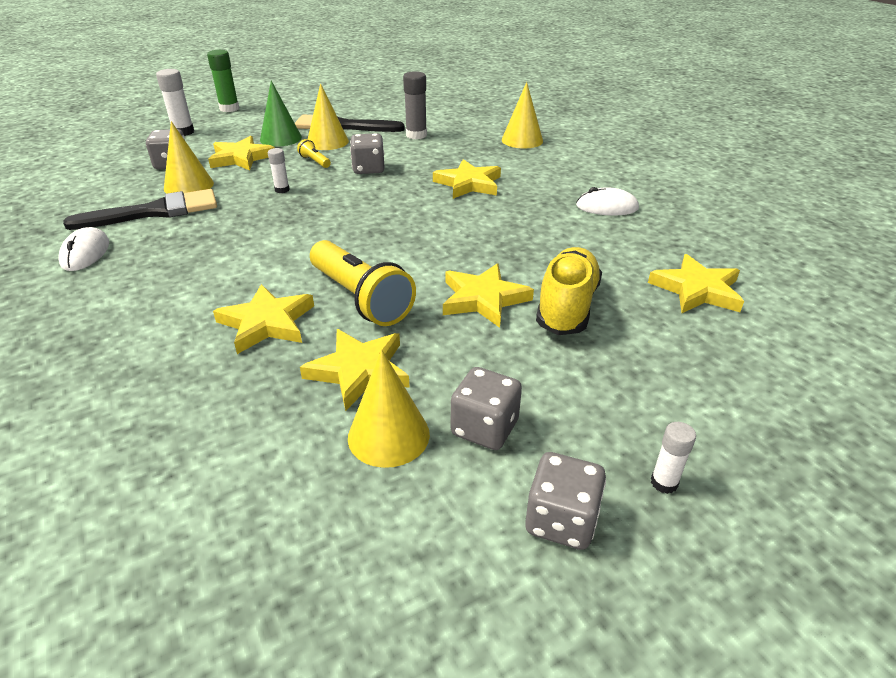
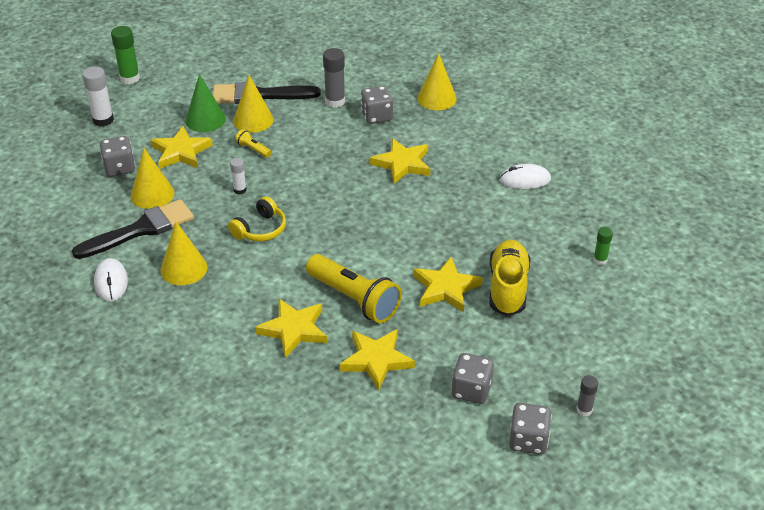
camera: 10 degrees left, 5 degrees up
(284, 223) = (260, 229): none -> yellow headphones
(368, 169) = (307, 154): grey dice -> grey dice (376, 116)
(388, 435) = (412, 403): yellow cone -> yellow cone (184, 268)
(664, 483) = (584, 410): white glue stick -> grey glue stick
(697, 290) = (600, 260): yellow star -> green glue stick

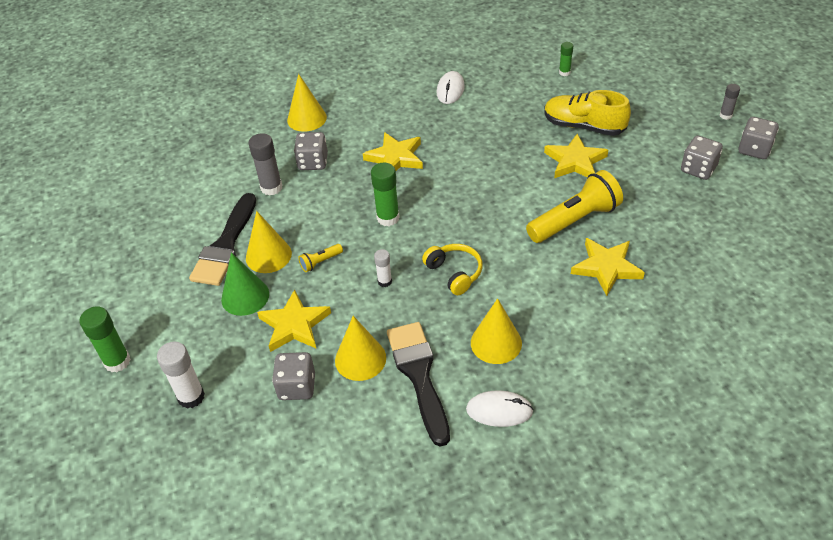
camera: 70 degrees left, 5 degrees up
(318, 176) = (388, 218): none -> green glue stick
(376, 360) = (655, 218): yellow star -> none

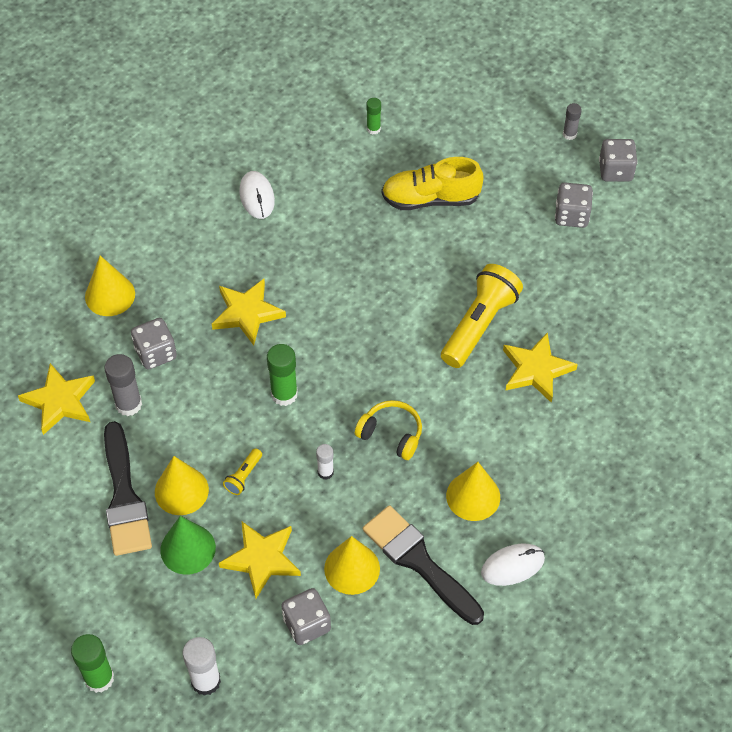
camera: 30 degrees left, 10 degrees up
(575, 161) = (444, 249): yellow star -> yellow star (60, 401)

